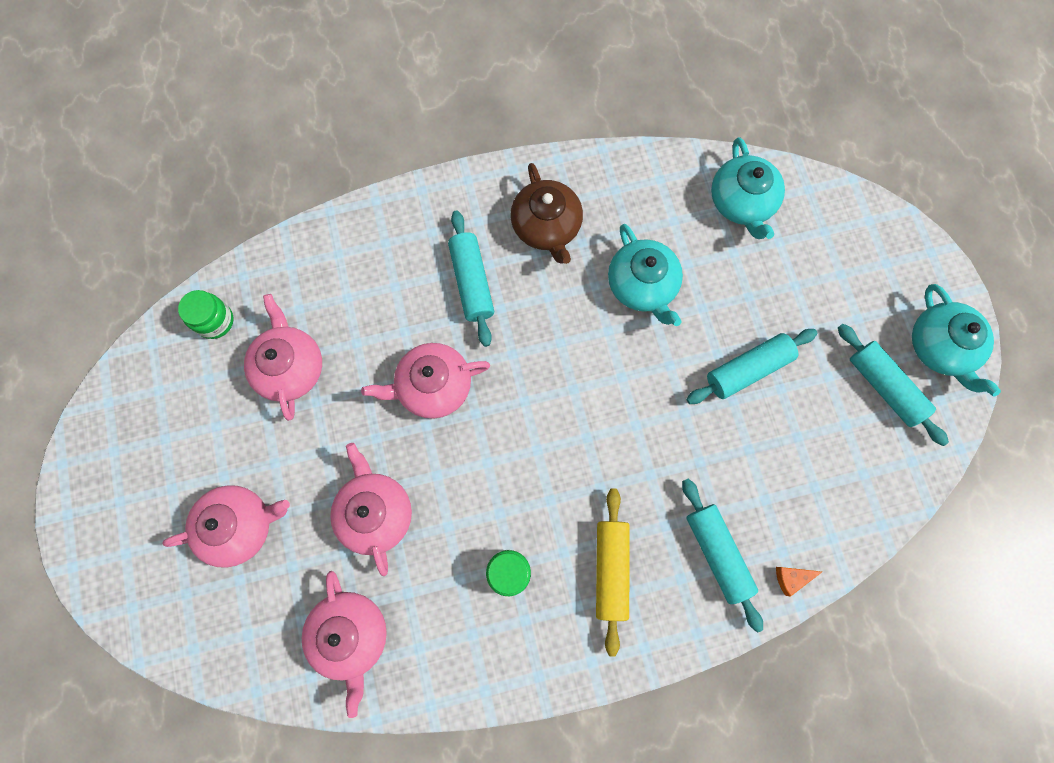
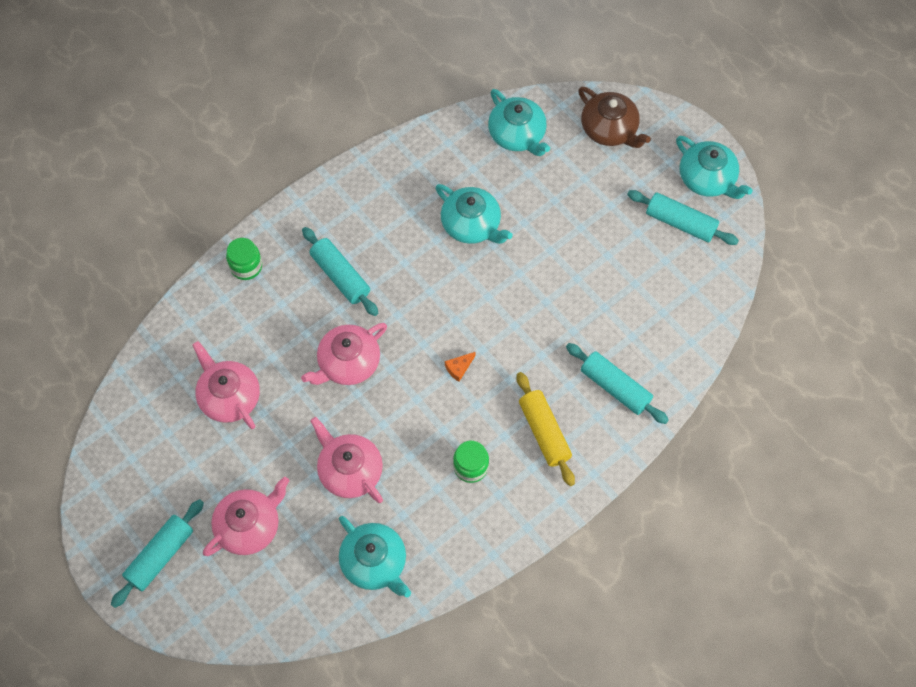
camera: 25 degrees left, 10 degrees down
(215, 321) = (150, 389): green jar -> green jar (246, 266)
(351, 635) = (374, 562): pink teapot -> turquoise teapot
(546, 226) = (378, 212): brown teapot -> brown teapot (609, 129)
(747, 370) = (577, 252): turquoise rolling pin -> turquoise rolling pin (160, 556)
(791, 578) = (675, 381): orange cheese -> orange cheese (459, 368)

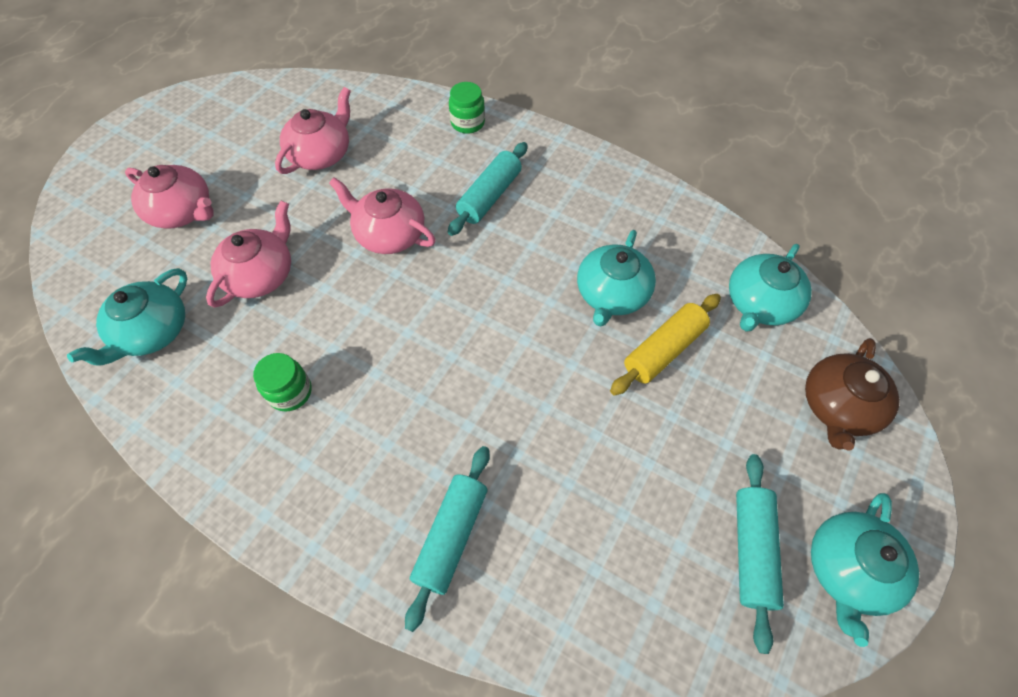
camera: 70 degrees right, 5 degrees down
(160, 556) = (142, 157): turquoise rolling pin -> none
(459, 368) = (418, 339): orange cheese -> none
(544, 432) = (358, 463): yellow rolling pin -> yellow rolling pin (664, 350)

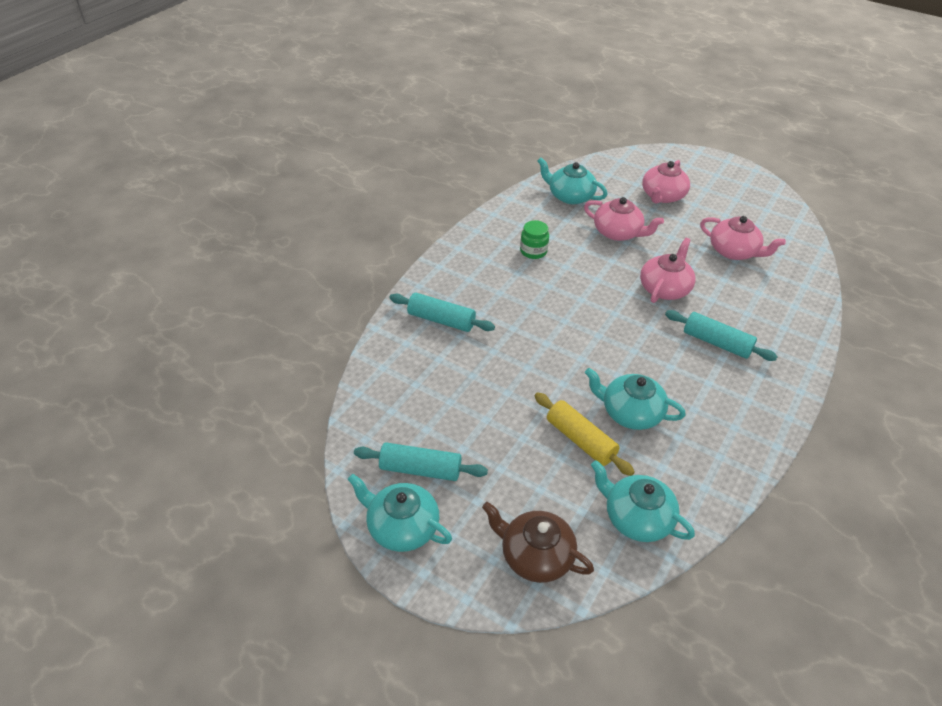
camera: 90 degrees right, 15 degrees down
(468, 123) = (798, 331): green jar -> none

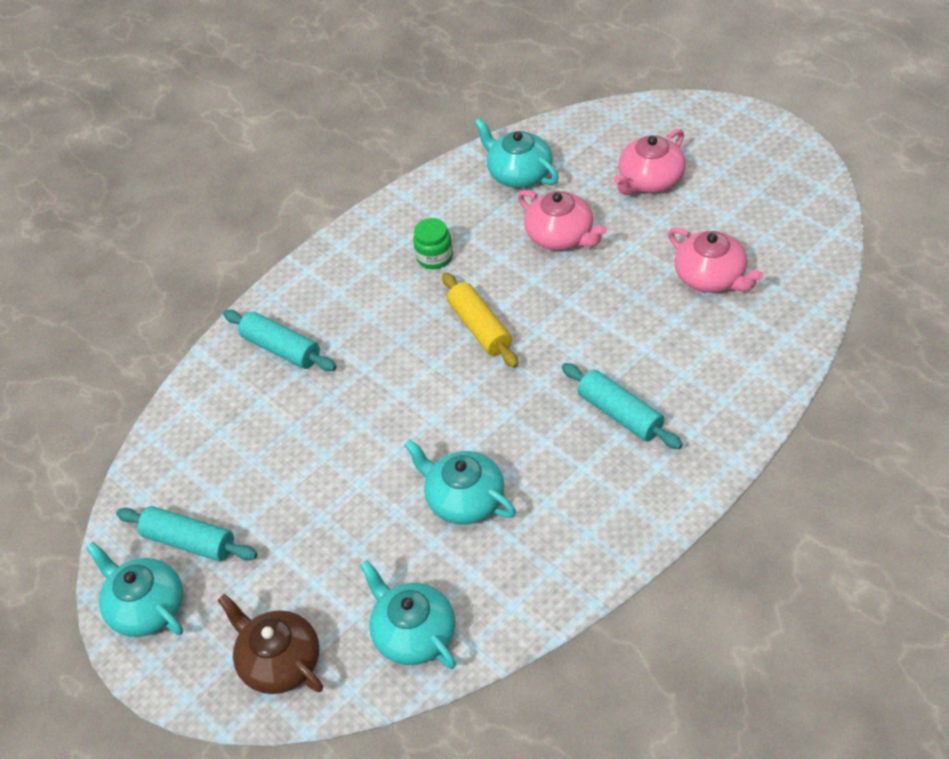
camera: 20 degrees right, 5 degrees up
(580, 440) = (387, 528): yellow rolling pin -> yellow rolling pin (480, 328)
(664, 288) = (587, 327): pink teapot -> none

